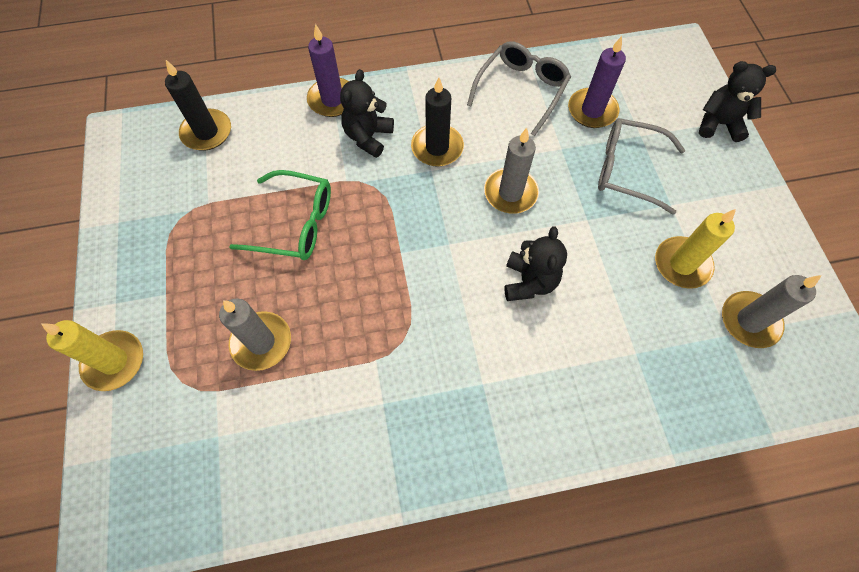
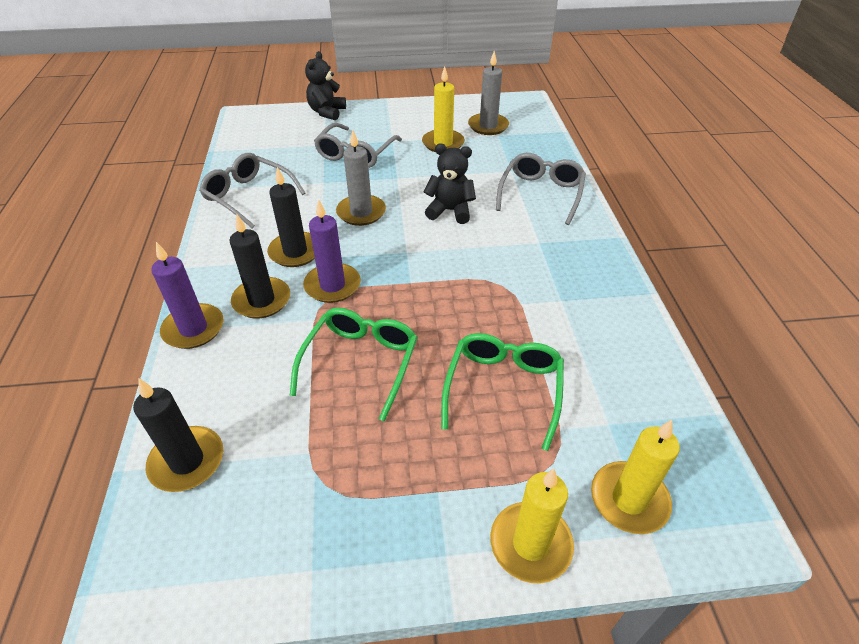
camera: 85 degrees left, 20 degrees down
(140, 444) = (629, 499): none -> yellow candle
(261, 342) = (503, 389): grey candle -> green glasses
(368, 137) = (262, 300): black teddy bear -> black candle
(587, 390) = (541, 194): none -> grey glasses
(592, 110) = (289, 163): purple candle -> purple candle (332, 285)

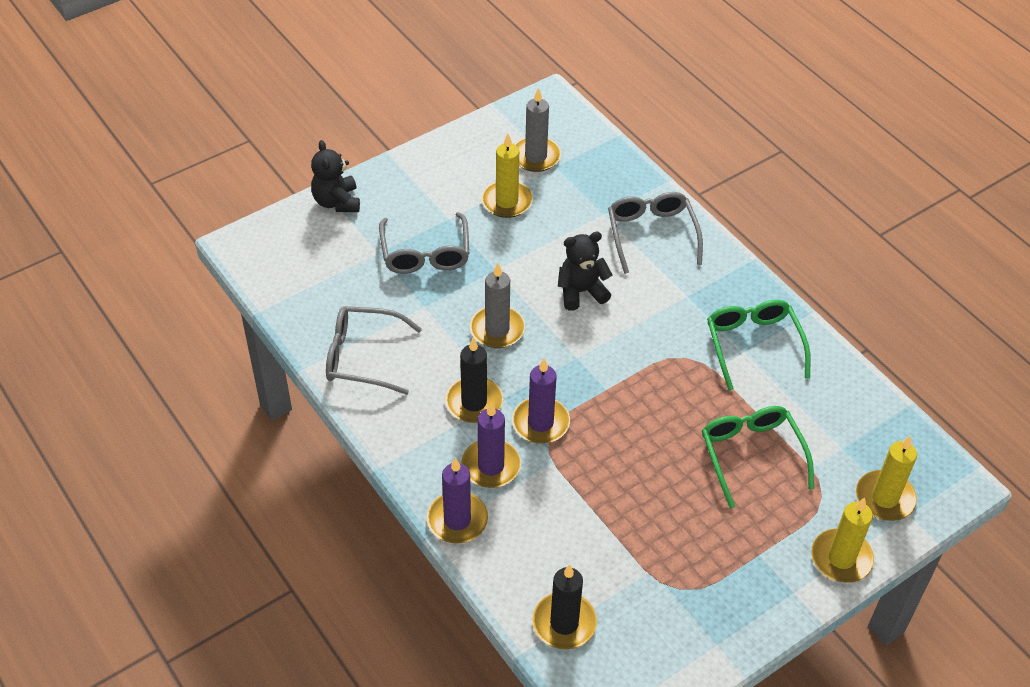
camera: 30 degrees left, 5 degrees up
(262, 300) = (491, 466): black candle -> purple candle
(360, 363) = (626, 484): green glasses -> green glasses (753, 345)

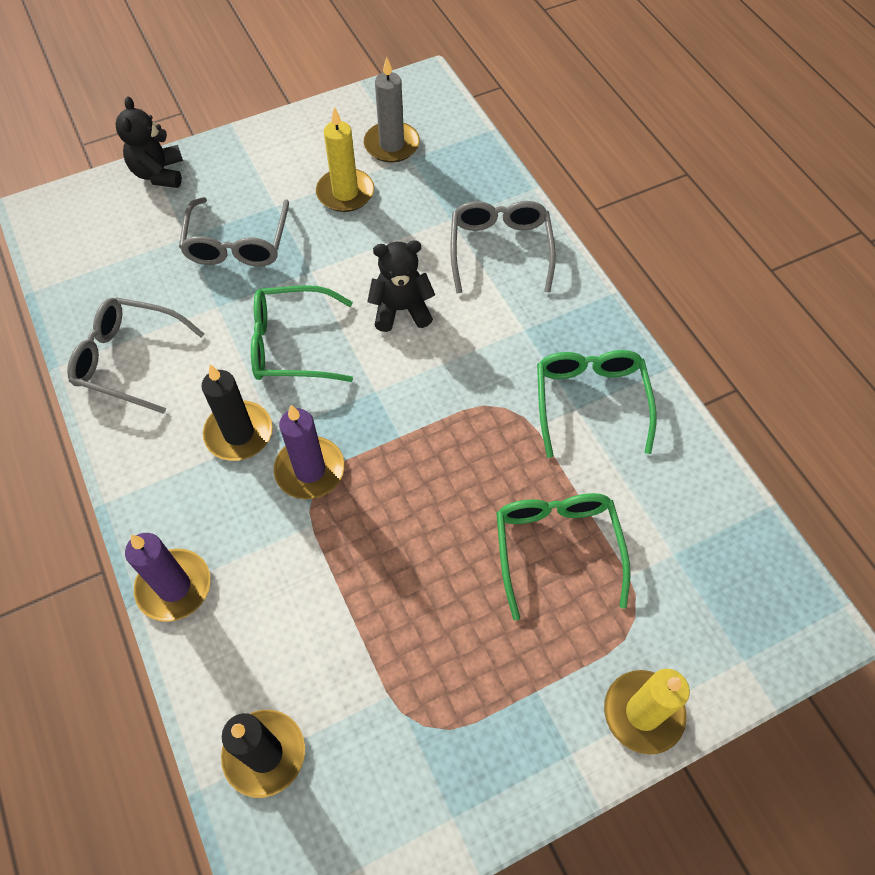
camera: 10 degrees right, 10 degrees up
(491, 466) = (235, 519): purple candle -> none
(497, 329) = (292, 344): grey candle -> green glasses
(884, 498) = (716, 633): yellow candle -> none

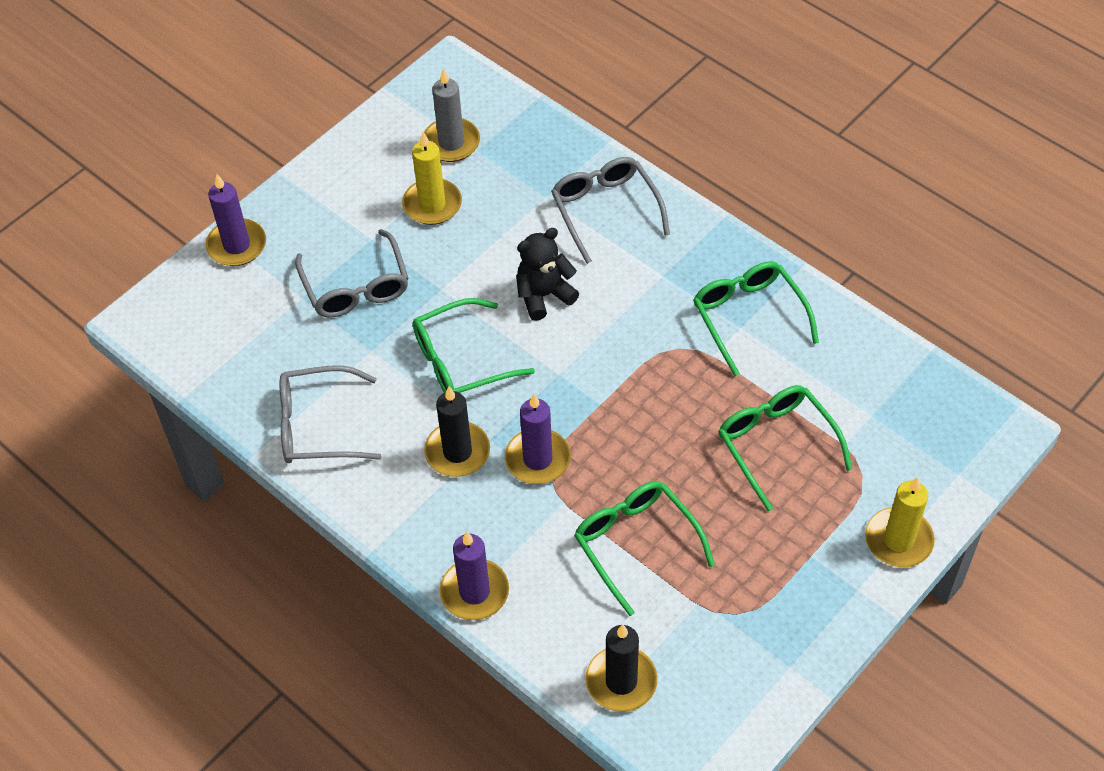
camera: 20 degrees left, 5 degrees down
(159, 173) = (237, 245): black teddy bear -> purple candle
(359, 600) = (636, 544): none -> green glasses

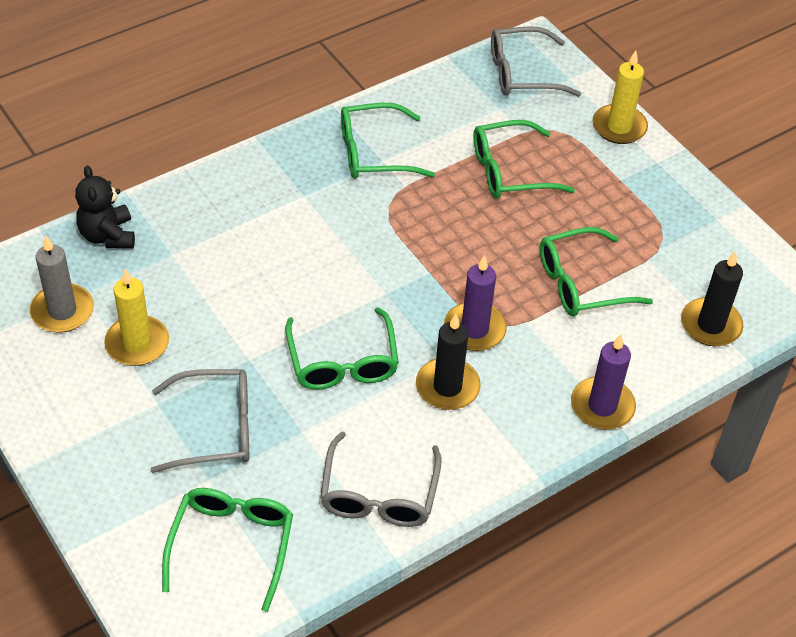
camera: 80 degrees left, 5 degrees down
(237, 245) = (108, 527): purple candle -> none
(239, 332) = (232, 545): none -> green glasses
(544, 295) = (291, 283): black teddy bear -> black teddy bear (108, 235)
(605, 210) = (210, 215): grey glasses -> grey glasses (522, 73)

